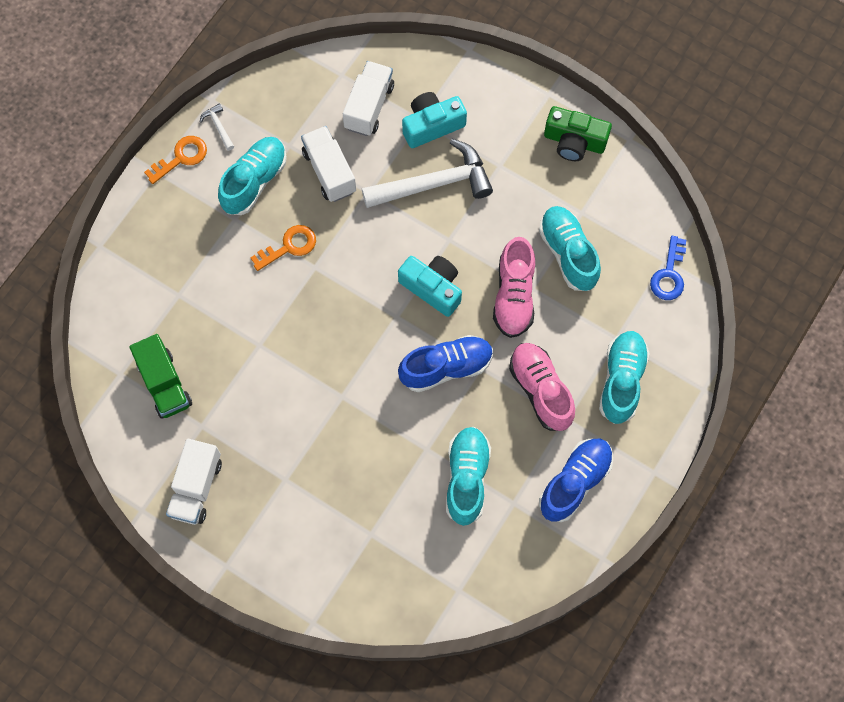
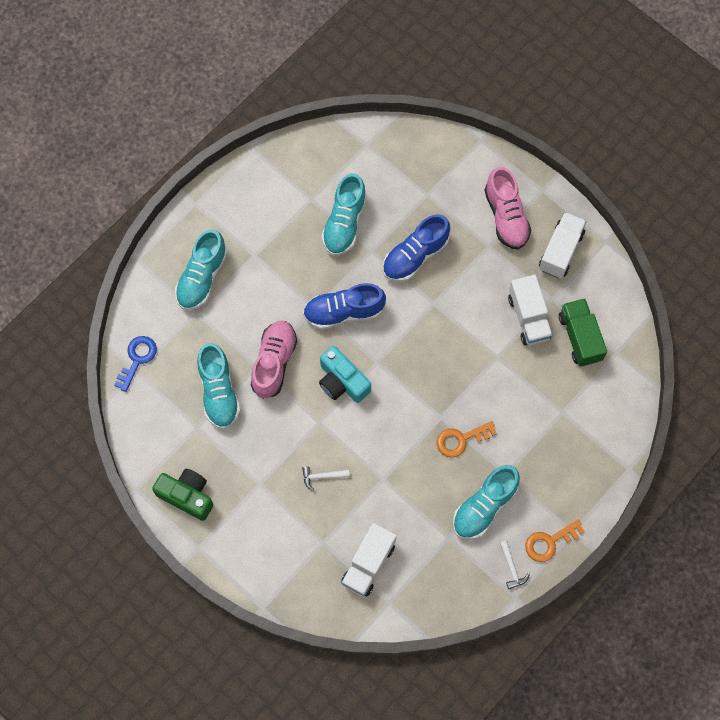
camera: 170 degrees left, 0 degrees up
(329, 171) = (415, 505): white truck -> white truck (528, 317)
(432, 125) = (313, 534): turquoise camera -> none
(434, 184) = (322, 476): white hammer -> white hammer, size x0.40
(540, 390) = (270, 281): pink shoe -> pink shoe (506, 216)
(575, 482) = (260, 206): blue shoe -> blue shoe (415, 256)

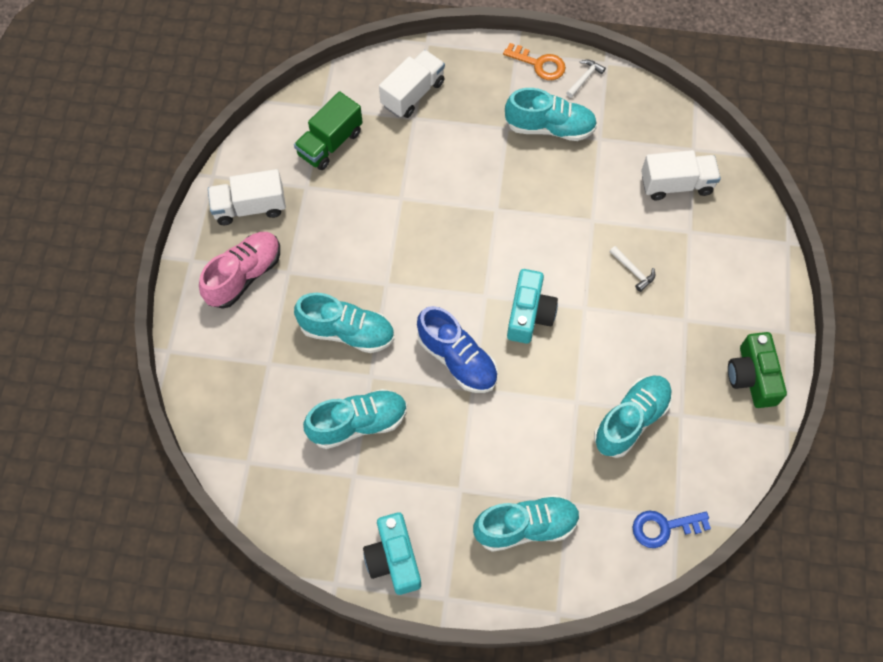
camera: 125 degrees left, 5 degrees down
(242, 190) = (394, 558): none -> turquoise camera
(274, 363) = (560, 389): pink shoe -> none
(415, 256) = (347, 332): blue shoe -> turquoise shoe
(461, 439) = (504, 180): orange key -> none
(528, 317) = (341, 195): white truck -> white truck (413, 94)

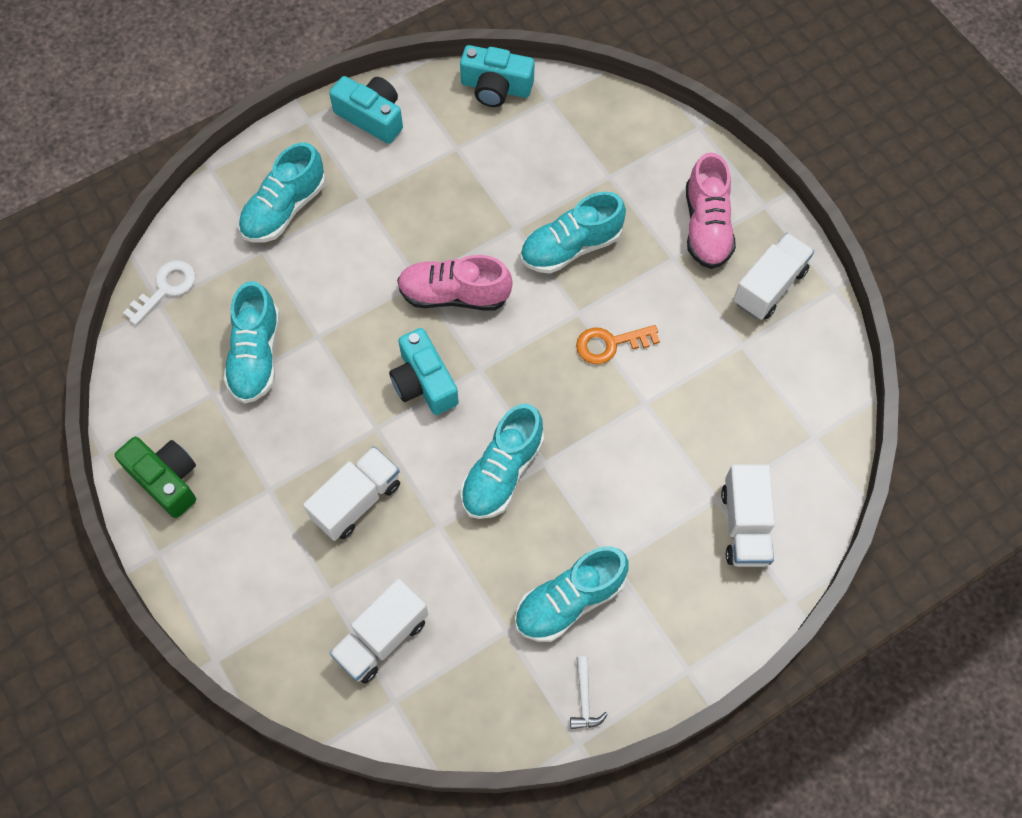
camera: 140 degrees right, 0 degrees up
(276, 506) = (496, 87): none -> turquoise camera
(330, 143) = (767, 404): green truck -> none
(358, 423) = (490, 186): turquoise shoe -> turquoise shoe (502, 472)
(457, 359) = (454, 295): blue shoe -> pink shoe
(539, 64) = (649, 676): orange key -> orange key (610, 344)
(633, 271) = (356, 501): white hammer -> white truck
(664, 527) = (165, 289): blue key -> white key

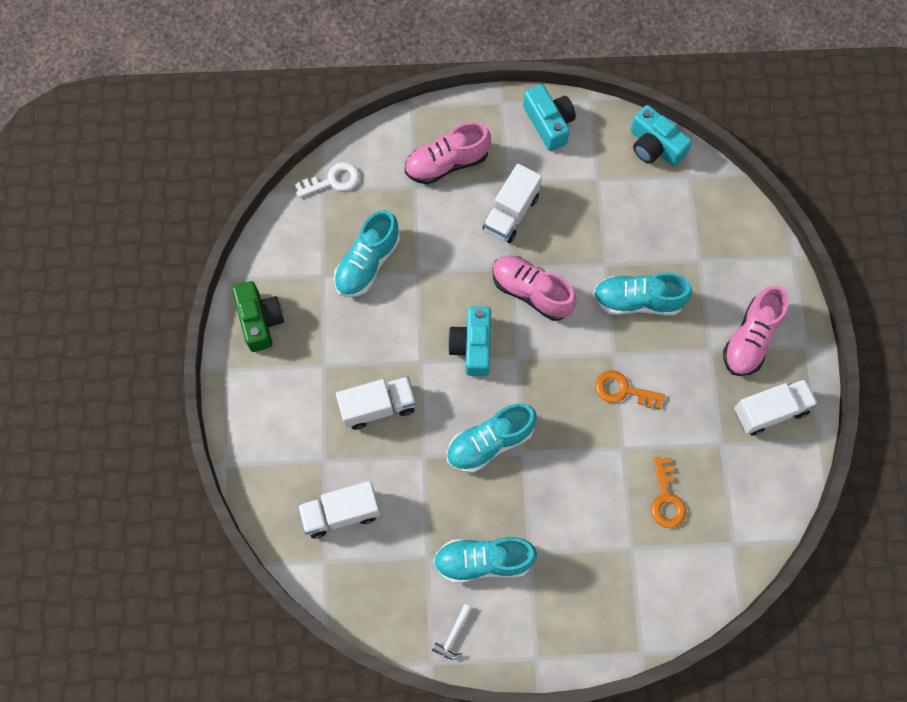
camera: 30 degrees right, 5 degrees up
(284, 209) = (447, 163): turquoise shoe -> pink shoe
(720, 429) = (666, 498): none -> orange key
(744, 525) = (641, 579): white truck -> white truck (511, 213)

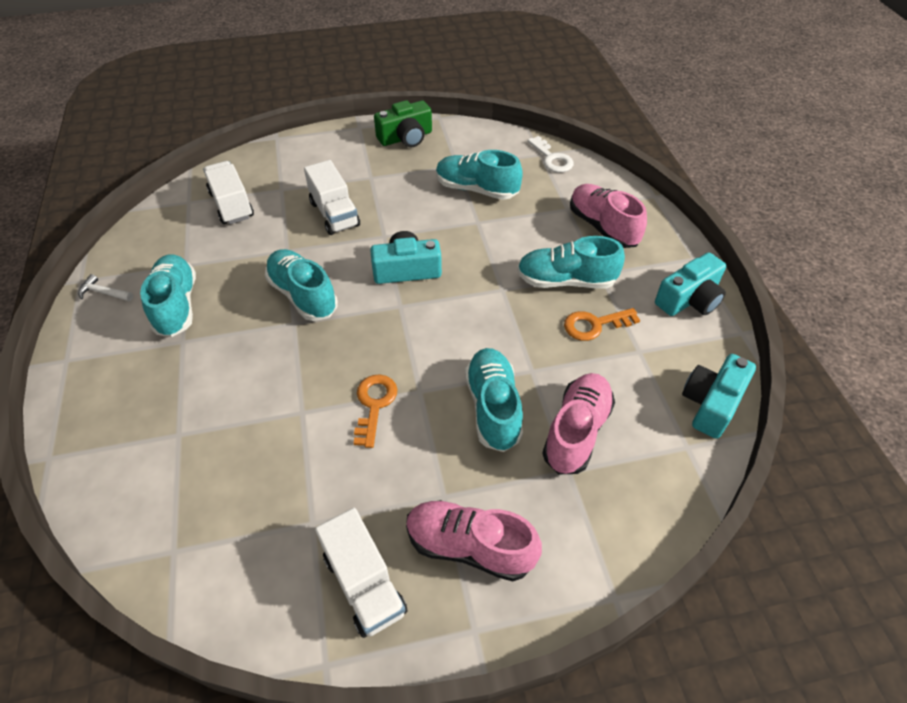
camera: 80 degrees right, 20 degrees down
(511, 213) = (566, 281): white truck -> turquoise shoe
(531, 292) = (478, 308): pink shoe -> pink shoe (576, 431)
(666, 498) = (238, 464): orange key -> orange key (594, 325)

